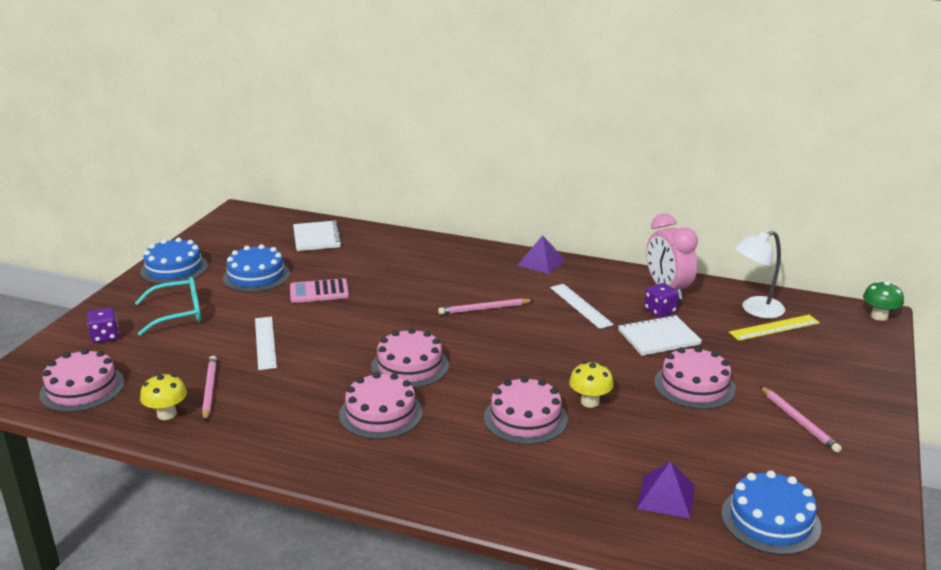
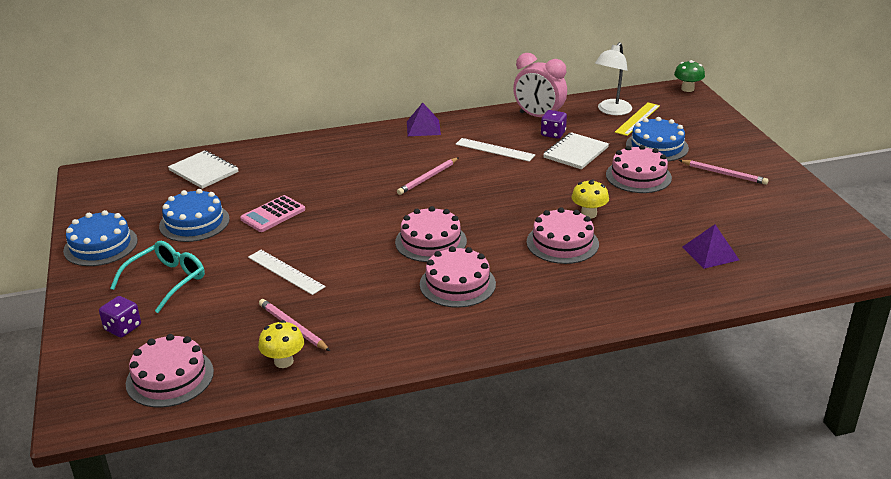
camera: 35 degrees left, 5 degrees up
(770, 520) = (781, 240): blue cake -> blue cake (657, 146)

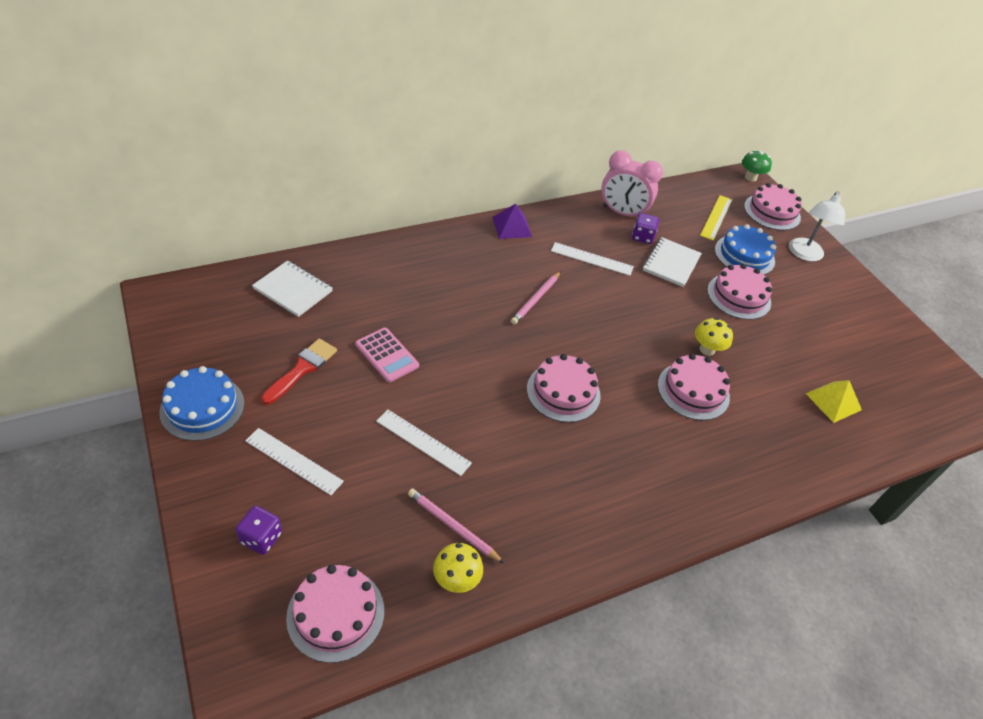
camera: 15 degrees left, 15 degrees up
(166, 281) = (293, 461): turquoise glasses -> white ruler
(194, 222) = (302, 369): blue cake -> red brush
(273, 214) = (387, 355): pink calculator -> pink calculator turned 75 degrees counterclockwise
(457, 284) = (607, 453): pink cake -> pink cake (772, 212)
(611, 111) = (689, 206): white lamp -> white lamp (804, 254)
(710, 253) = (833, 401): purple pyramid -> yellow pyramid
(724, 174) = (815, 293): pink pencil -> none

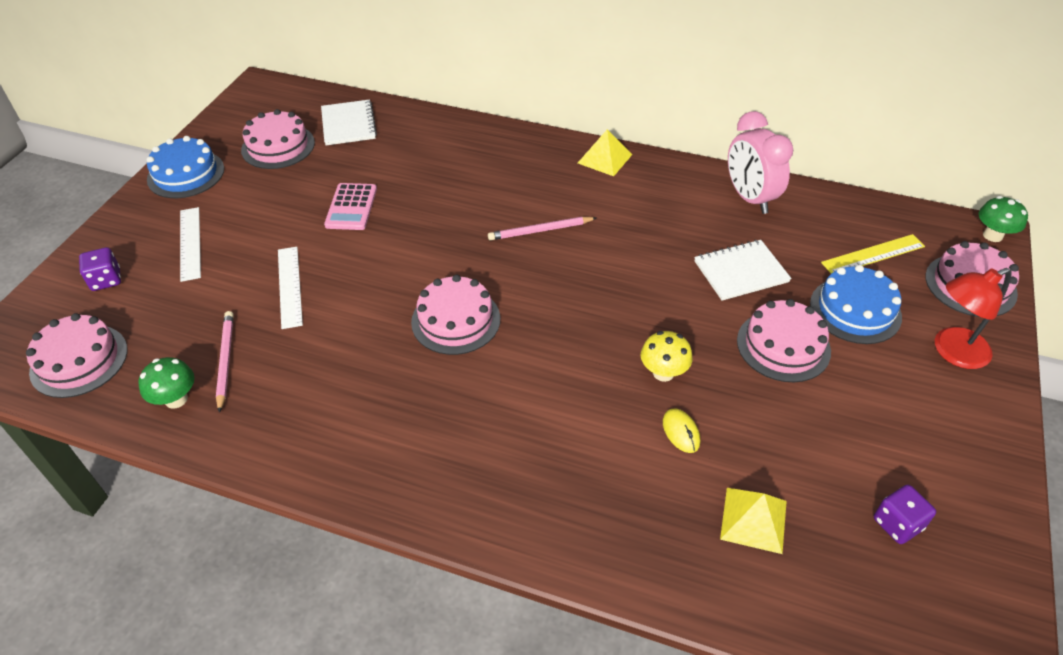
camera: 50 degrees right, 0 degrees up
(302, 369) = (279, 184): red brush -> none
(456, 580) = (176, 399): yellow mushroom -> green mushroom
(512, 227) = (604, 158): purple pyramid -> yellow pyramid
(592, 259) = (650, 224): white ruler -> none
(642, 237) = (741, 231): purple dice -> purple dice (897, 524)
(693, 391) = (589, 399): pink cake -> pink cake (278, 146)
(753, 378) = (681, 432): none -> yellow mouse
(804, 254) = (952, 352): white lamp -> red lamp

